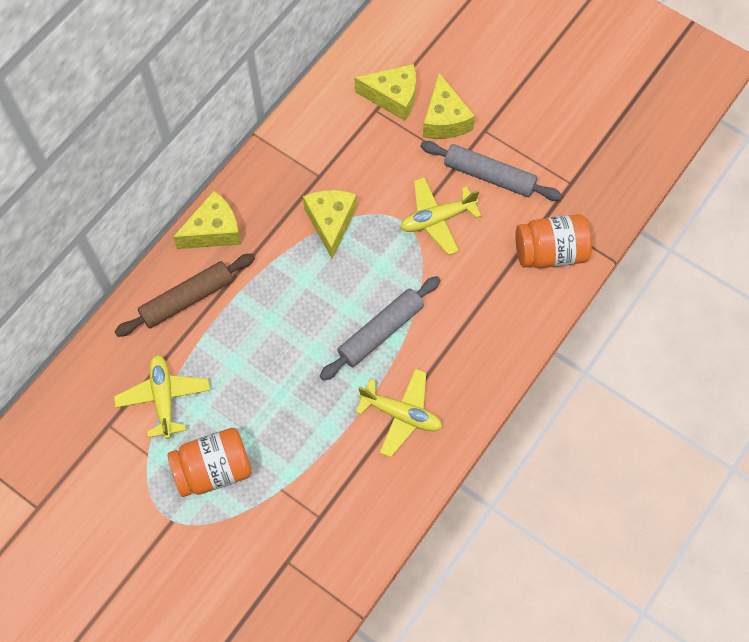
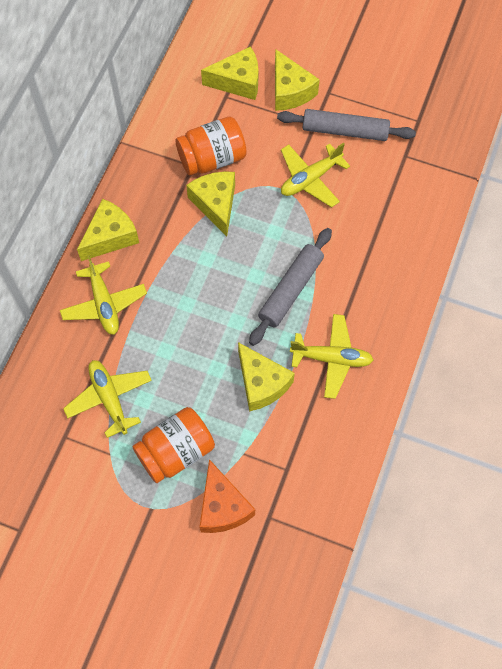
camera: 15 degrees left, 0 degrees up
(187, 299) = (104, 304): brown rolling pin -> yellow plane
(244, 538) = (222, 506): none -> orange cheese
(321, 421) = (261, 383): none -> yellow cheese
(550, 252) = (419, 184): orange jar -> orange jar (212, 158)

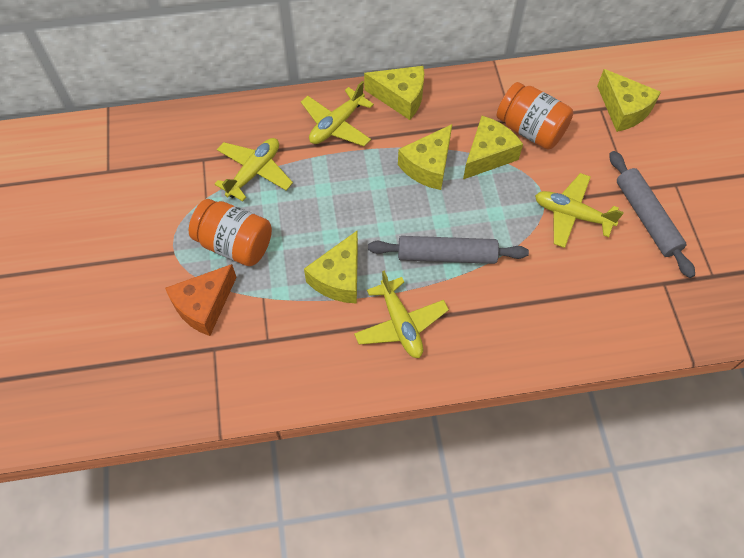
camera: 60 degrees right, 5 degrees down
(290, 91) = (649, 153): yellow cheese -> yellow cheese (428, 166)

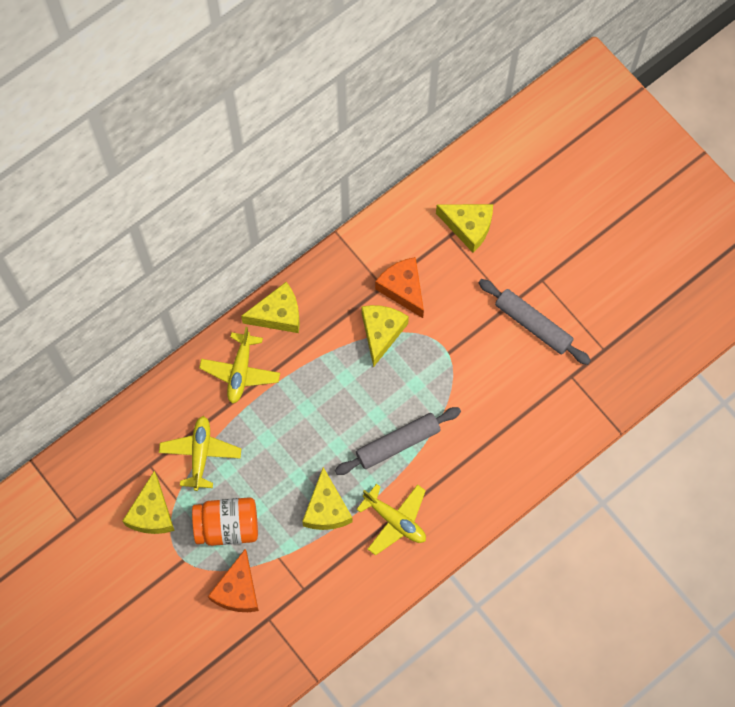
camera: 30 degrees left, 10 degrees up
(428, 166) = (339, 370): yellow cheese -> yellow cheese (152, 513)
(530, 130) = (403, 289): orange jar -> orange cheese
(572, 215) = (475, 353): yellow plane -> none

